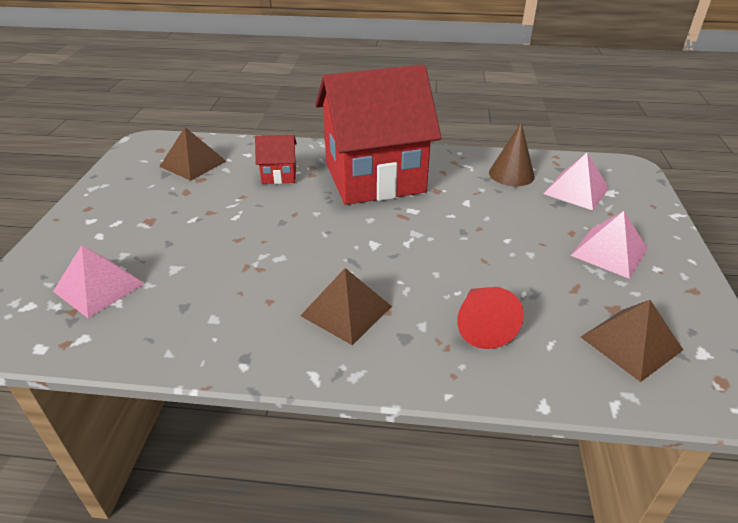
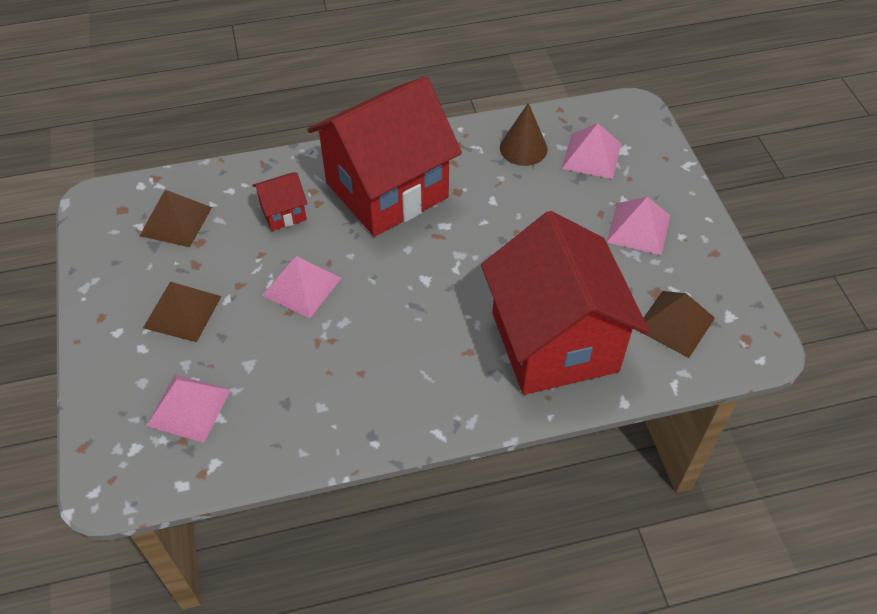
camera: 20 degrees left, 15 degrees up
(260, 224) = (302, 286): none -> pink pyramid
(346, 311) = (434, 362): brown pyramid -> brown pyramid (182, 312)
(482, 325) = (554, 342): red cone -> red house

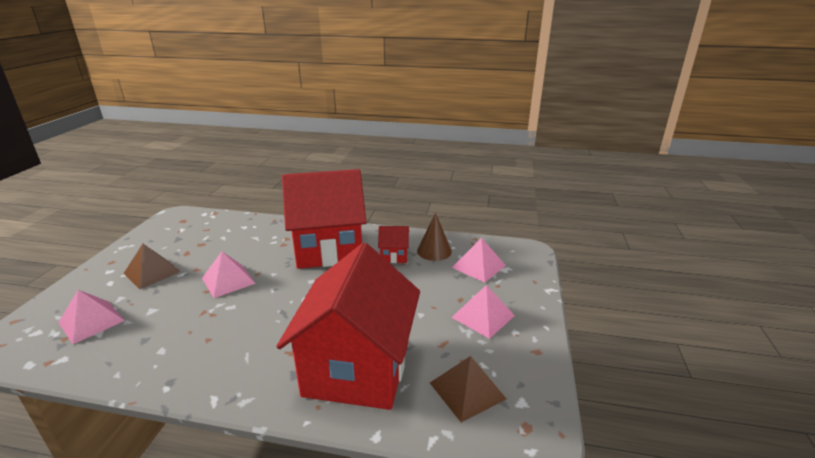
camera: 25 degrees right, 25 degrees down
(176, 221) = (201, 232): brown pyramid -> none
(283, 213) = (259, 243): red house -> red house (394, 256)

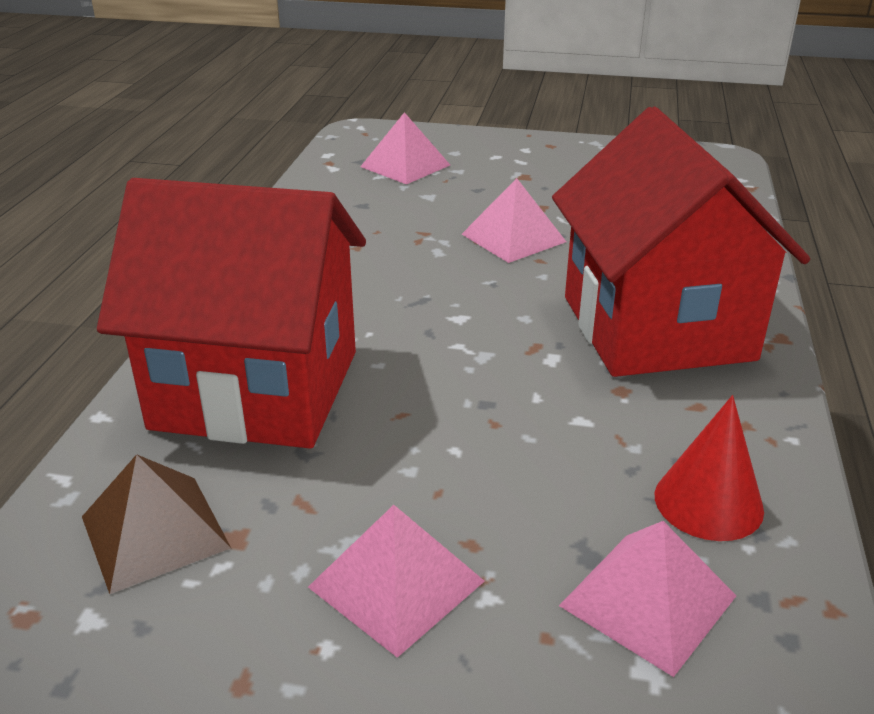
camera: 90 degrees right, 5 degrees up
(152, 272) = (527, 176): brown pyramid -> none
(394, 256) = (657, 426): red house -> none
(434, 251) = (708, 502): brown cone -> red cone

